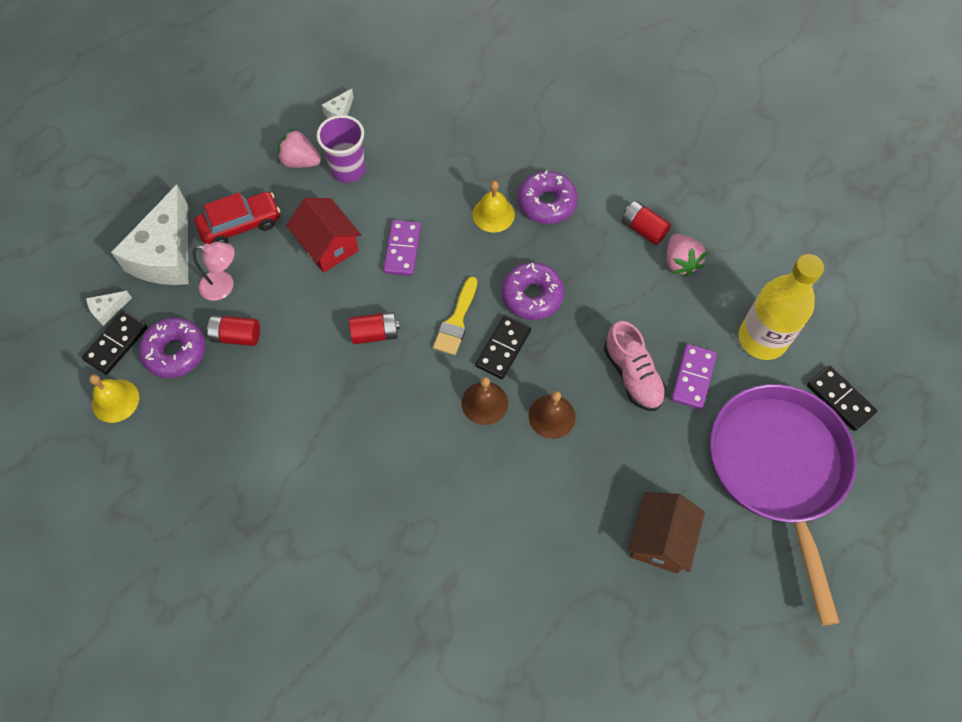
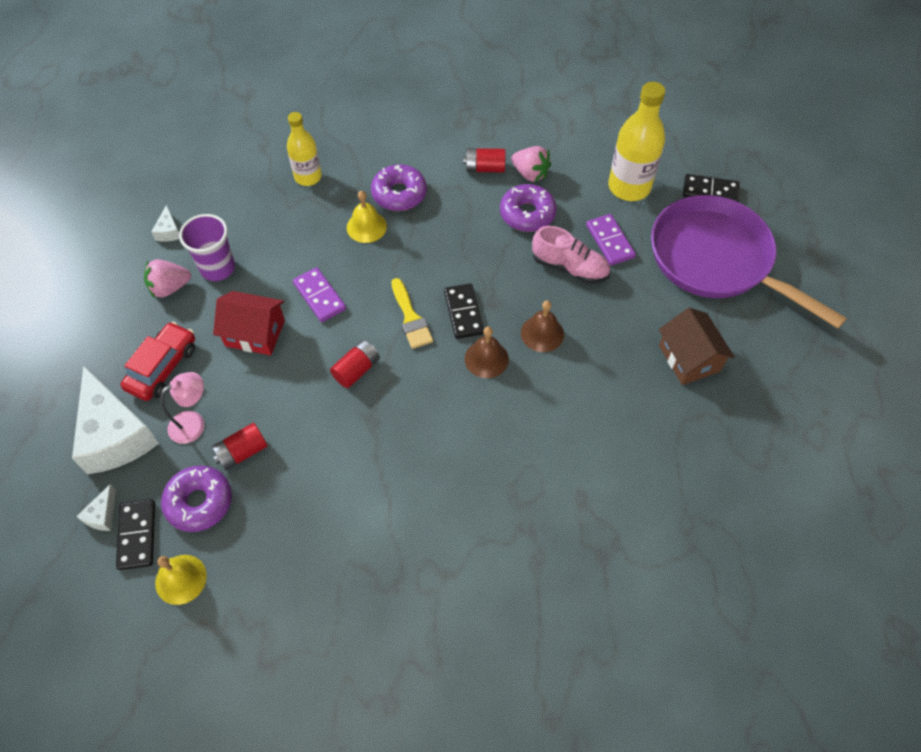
camera: 40 degrees left, 5 degrees down
(486, 136) = (308, 177): none -> yellow bottle
(532, 296) = (449, 263): purple donut -> purple donut (527, 214)

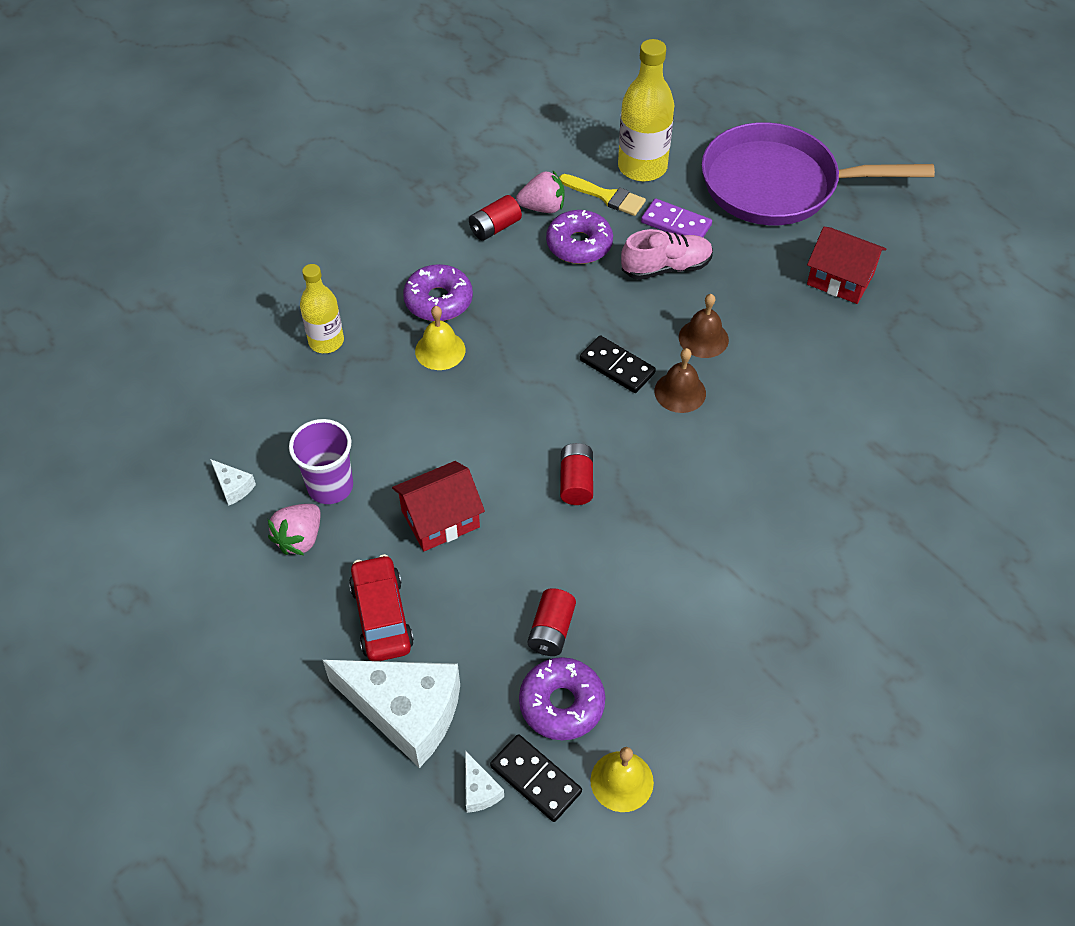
camera: 40 degrees left, 5 degrees down
(194, 423) = (474, 641): pink lamp -> none
(319, 296) = (466, 443): purple domino -> none
(411, 318) = (574, 403): yellow brush -> yellow brush (606, 196)
(689, 358) = (840, 279): brown house -> red house
(710, 191) = (713, 130): black domino -> none

